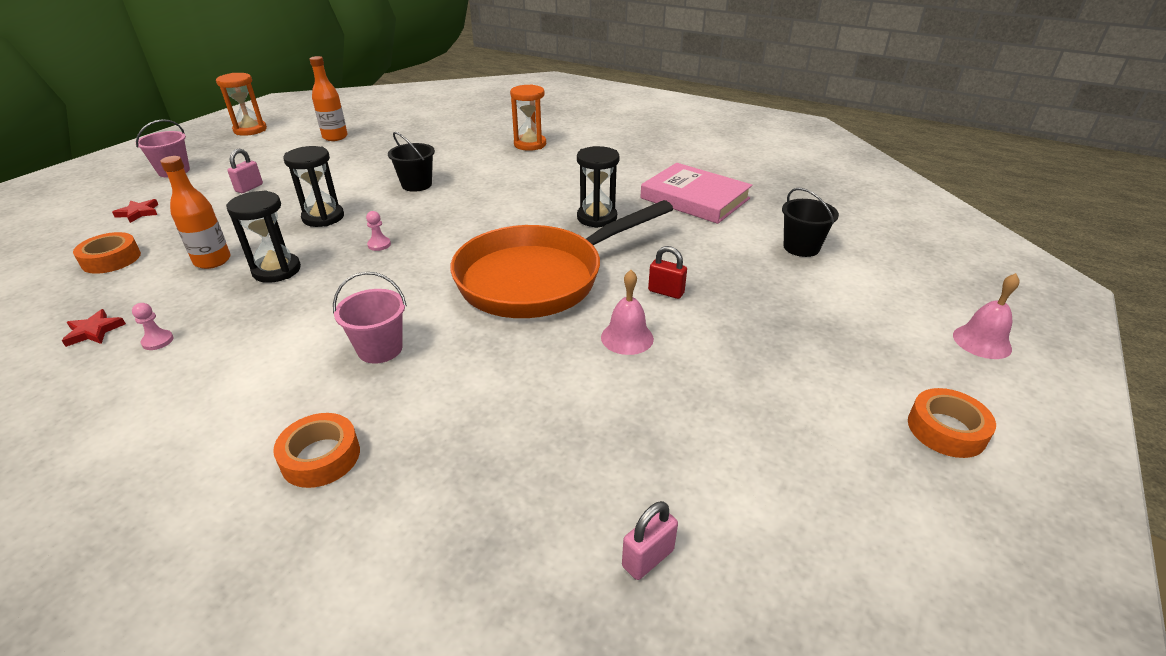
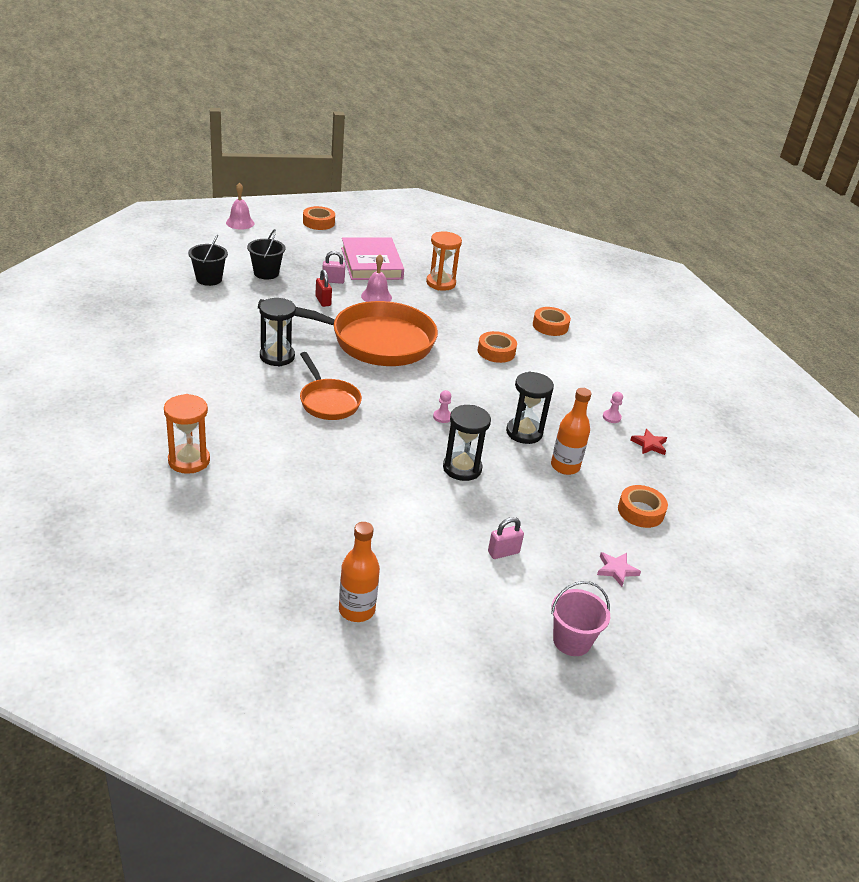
camera: 145 degrees left, 0 degrees up
(138, 213) = (616, 570): red star -> pink star
(250, 130) = (446, 709): orange hourglass -> orange hourglass (440, 283)
(380, 349) = (496, 352): pink bucket -> orange tape
(416, 185) = (355, 465): black bucket -> black bucket (266, 273)
(498, 209) = (328, 401): none -> orange pan
(648, 558) = (464, 254): pink padlock -> pink padlock (333, 281)
(694, 198) = (189, 333): pink book -> pink book (371, 263)

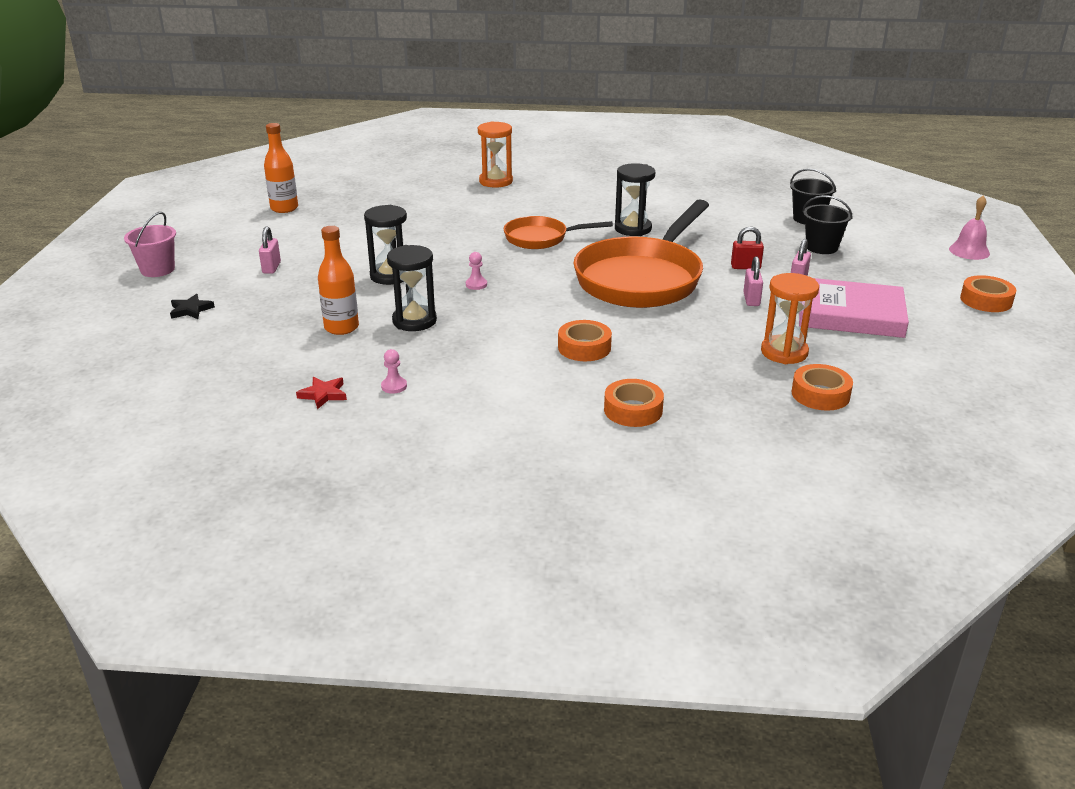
camera: 120 degrees right, 5 degrees down
(376, 296) = (751, 299): pink bell -> pink padlock
(616, 570) = (190, 310): pink star -> black star
(640, 511) = (237, 348): orange tape -> orange tape (820, 394)

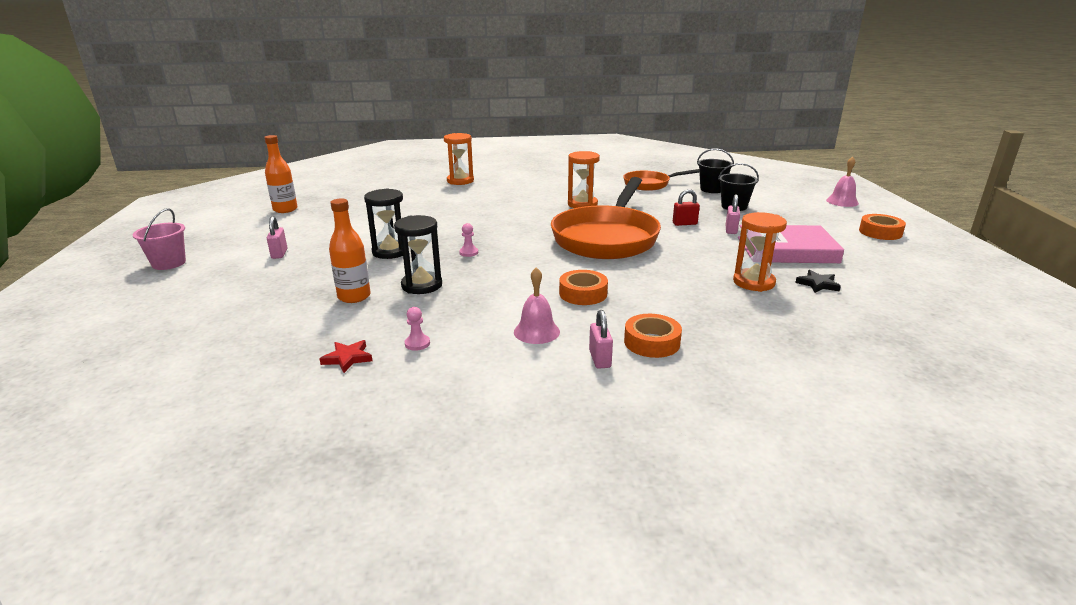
camera: 10 degrees left, 5 degrees down
(190, 310) = (203, 294): black star -> black star (817, 284)
(518, 386) = (536, 331): none -> pink bell
(541, 238) = (511, 216): orange pan -> orange pan (650, 184)
(633, 229) = (582, 204): black hourglass -> orange hourglass
(751, 299) = (703, 246): pink padlock -> pink padlock (600, 359)
(820, 394) = (805, 313): orange tape -> none

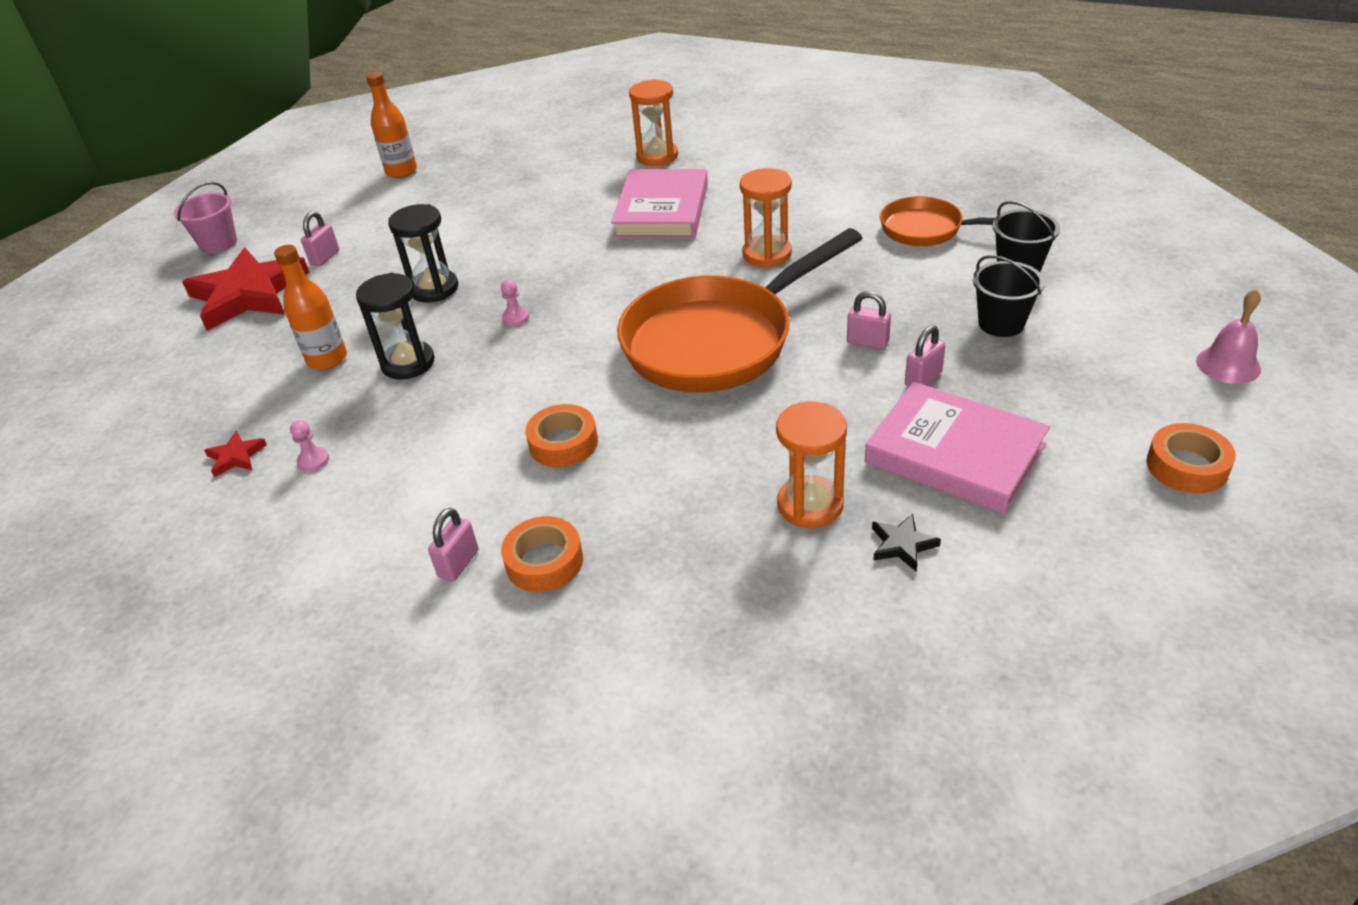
camera: 35 degrees right, 15 degrees up
(236, 281) = (249, 294): none -> red star
(496, 199) = (662, 211): none -> pink book
(536, 331) = (443, 490): pink bell -> none
(684, 223) = (867, 342): red padlock -> pink padlock

